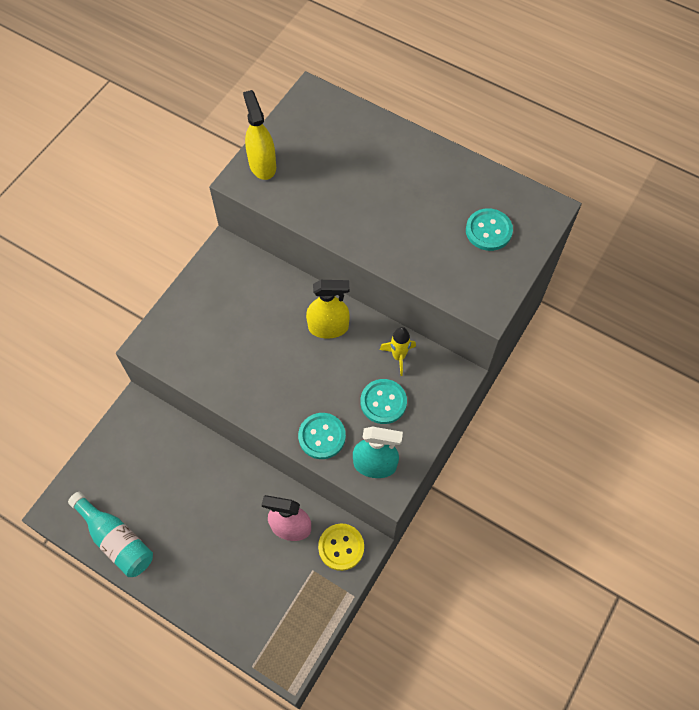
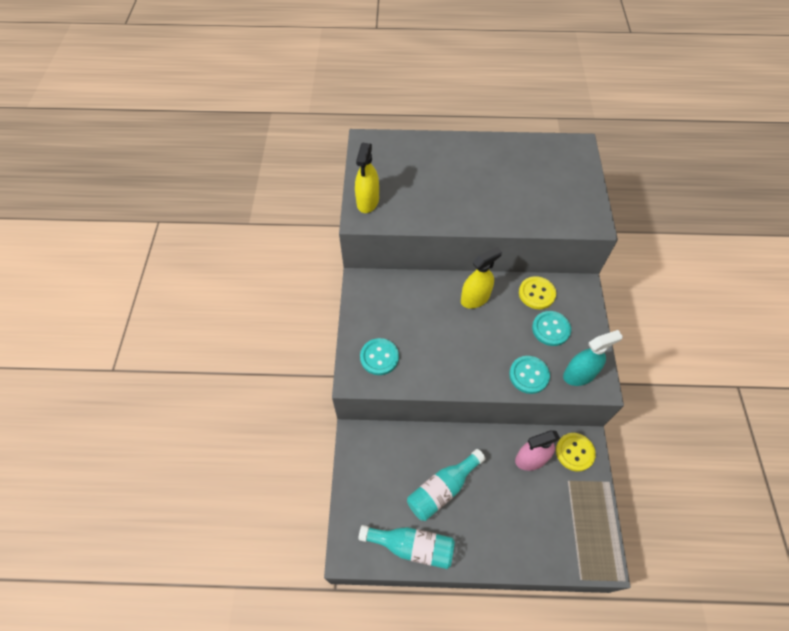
camera: 30 degrees left, 5 degrees down
(182, 505) = (442, 489): none -> turquoise bottle
(262, 165) = (367, 201): yellow spray bottle -> yellow spray bottle turned 120 degrees counterclockwise
(398, 356) = (536, 293): yellow rocket -> yellow button
(488, 231) = (554, 175): turquoise button -> turquoise button (379, 357)

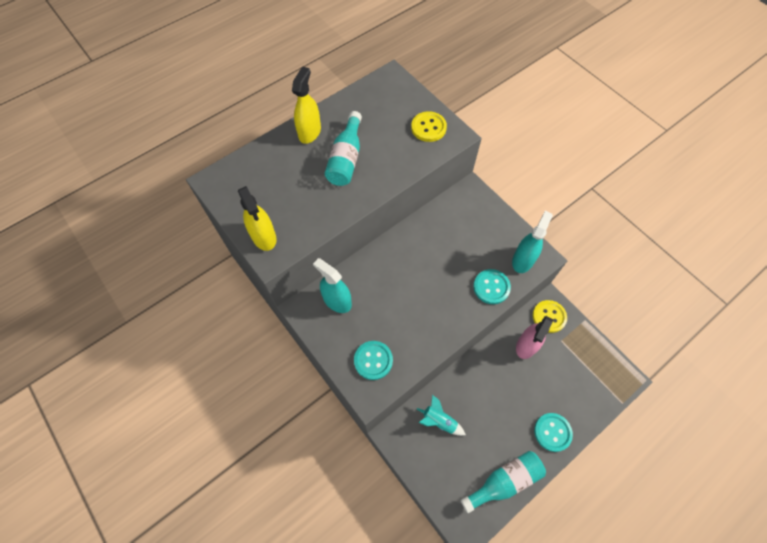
camera: 40 degrees left, 5 degrees up
(391, 295) = (337, 301): none -> turquoise spray bottle
(400, 456) = (439, 421): none -> turquoise rocket
(442, 489) = (488, 419): turquoise bottle -> turquoise bottle (346, 159)
(475, 298) = (404, 255): yellow spray bottle -> yellow spray bottle (309, 132)
(536, 293) = (444, 218): yellow button -> yellow button (428, 128)
(551, 329) = (476, 239): turquoise button -> turquoise button (552, 432)

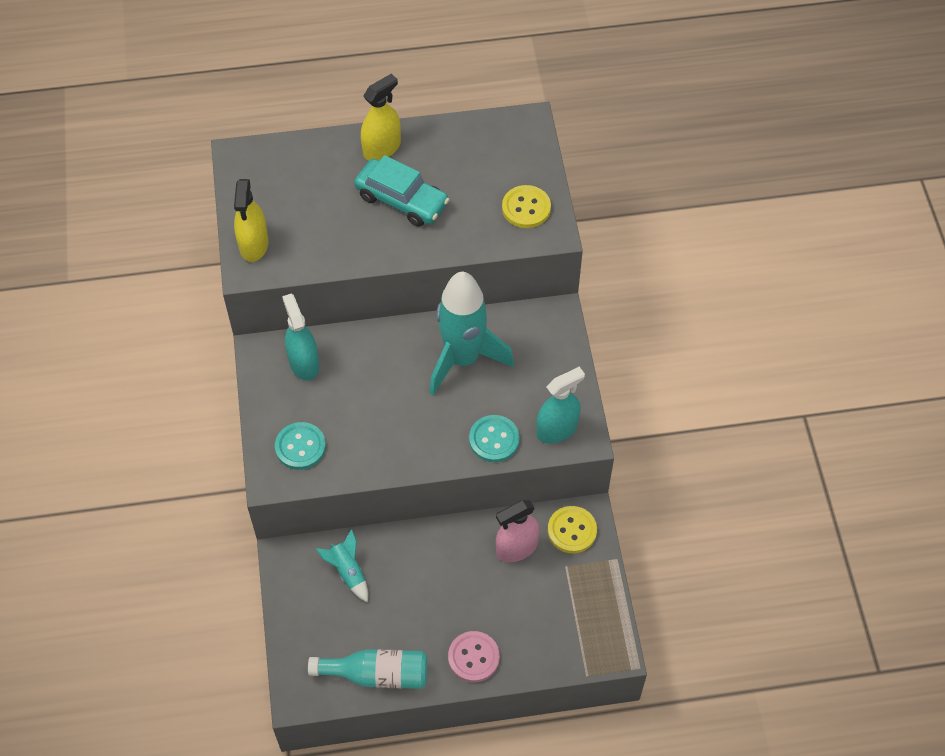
camera: 30 degrees right, 5 degrees down
(346, 159) = (402, 200): turquoise bottle -> turquoise car
(436, 245) = (463, 359): none -> turquoise rocket
(552, 432) = (473, 657): turquoise button -> pink button

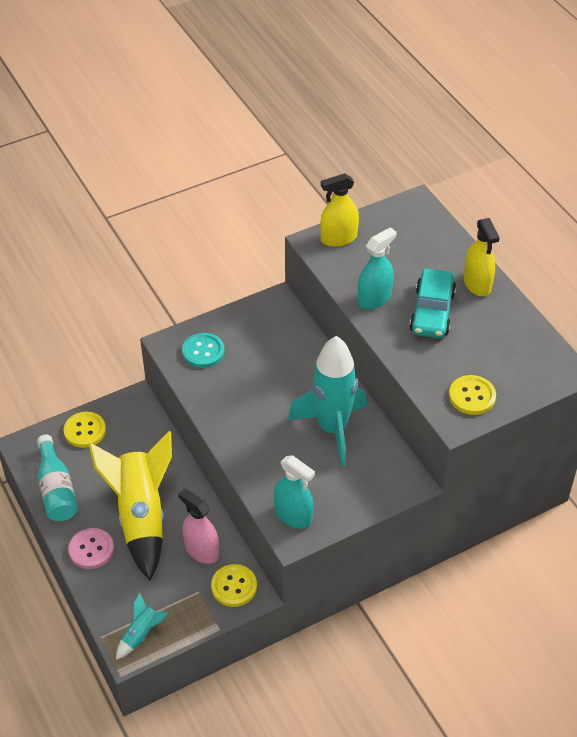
camera: 70 degrees right, 10 degrees down
(304, 363) = (279, 329): turquoise spray bottle -> turquoise spray bottle (374, 299)
(305, 623) = (85, 431): none -> yellow button
(348, 571) = (138, 443): turquoise rocket -> turquoise rocket (141, 634)
(382, 148) = (477, 284): yellow spray bottle -> yellow spray bottle turned 45 degrees clockwise
(449, 595) = (141, 516): none -> yellow rocket
(494, 439) = (263, 473): turquoise button -> none

